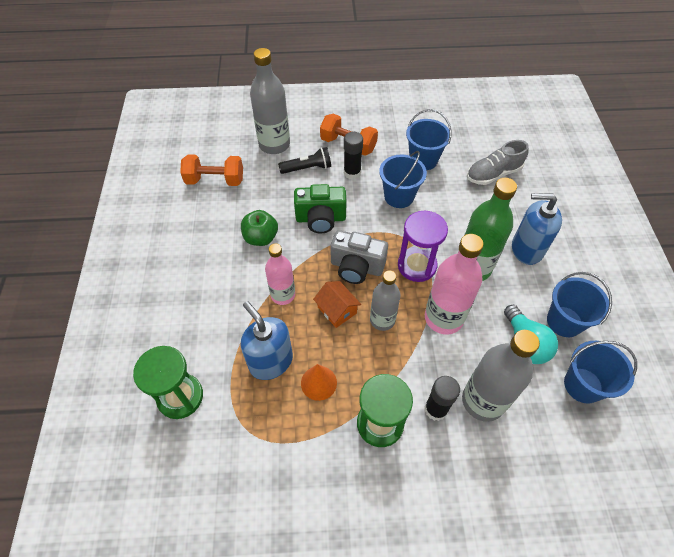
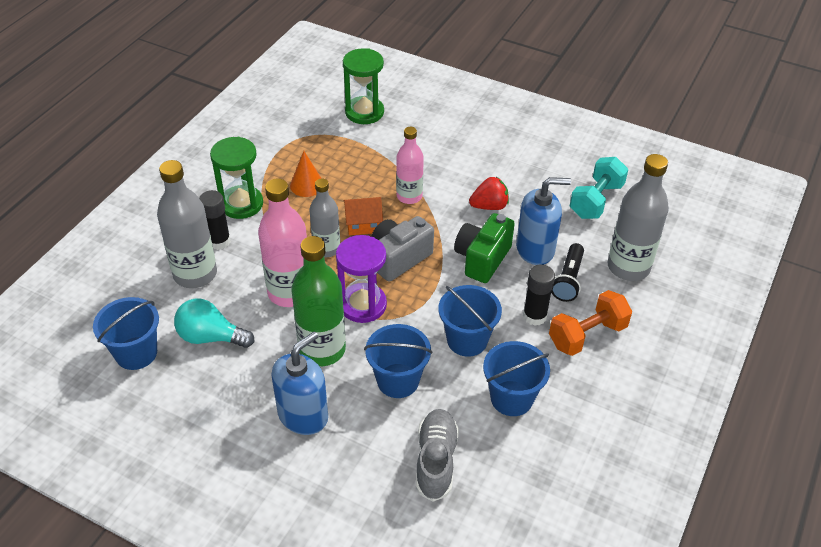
camera: 120 degrees right, 10 degrees down
(215, 180) = (596, 200): orange dumbbell -> turquoise dumbbell
(261, 238) = (489, 206): green apple -> red strawberry
(271, 361) = (350, 166): blue soap dispenser -> blue soap dispenser (535, 249)
(564, 321) = (199, 385): blue bucket -> blue bucket (398, 380)

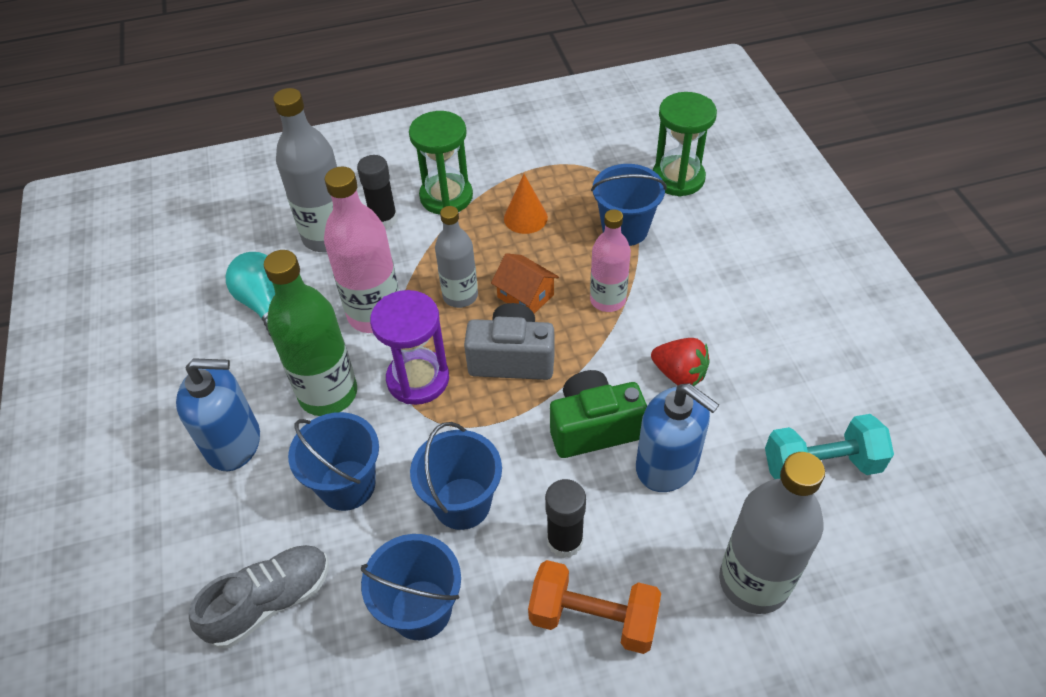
camera: 50 degrees right, 5 degrees up
(136, 353) = (201, 273): blue bucket -> blue bucket (625, 229)
(568, 280) = (658, 532): black flashlight -> none

